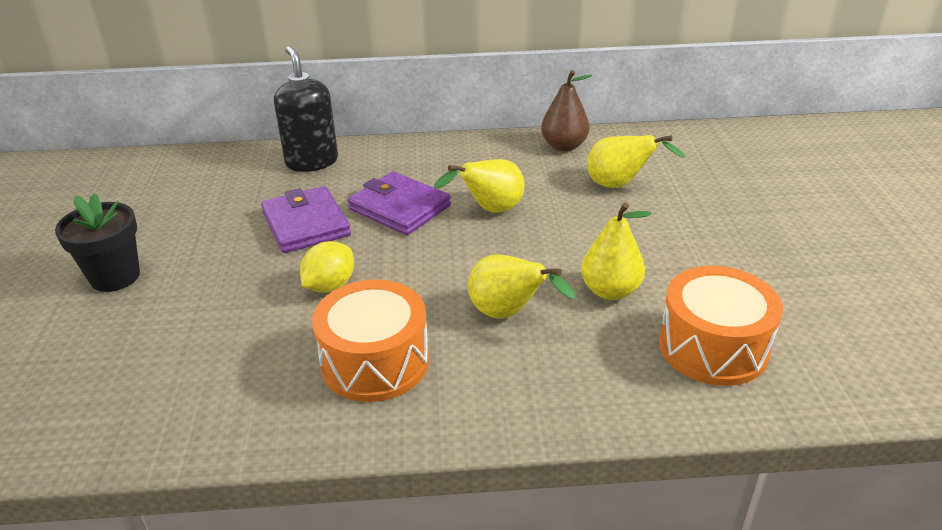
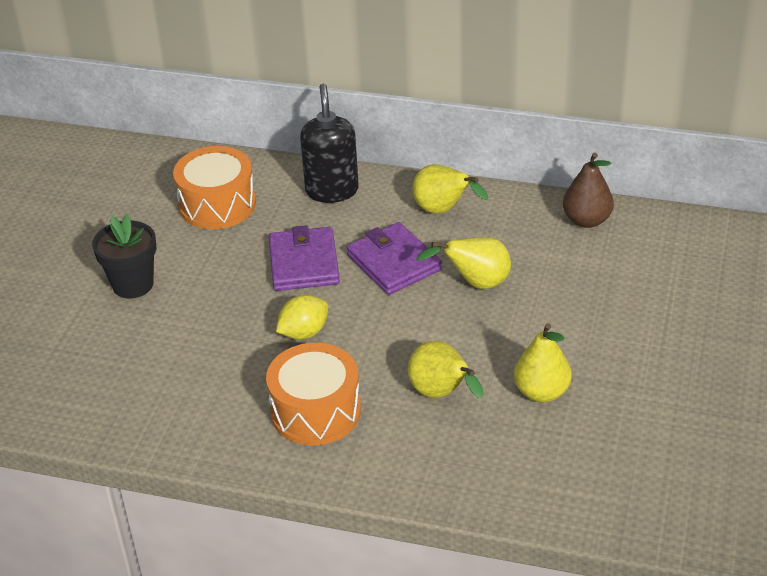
camera: 20 degrees right, 5 degrees up
(620, 185) = (616, 280): yellow pear -> yellow pear (443, 210)
(713, 347) = (599, 464): orange drum -> orange drum (217, 204)

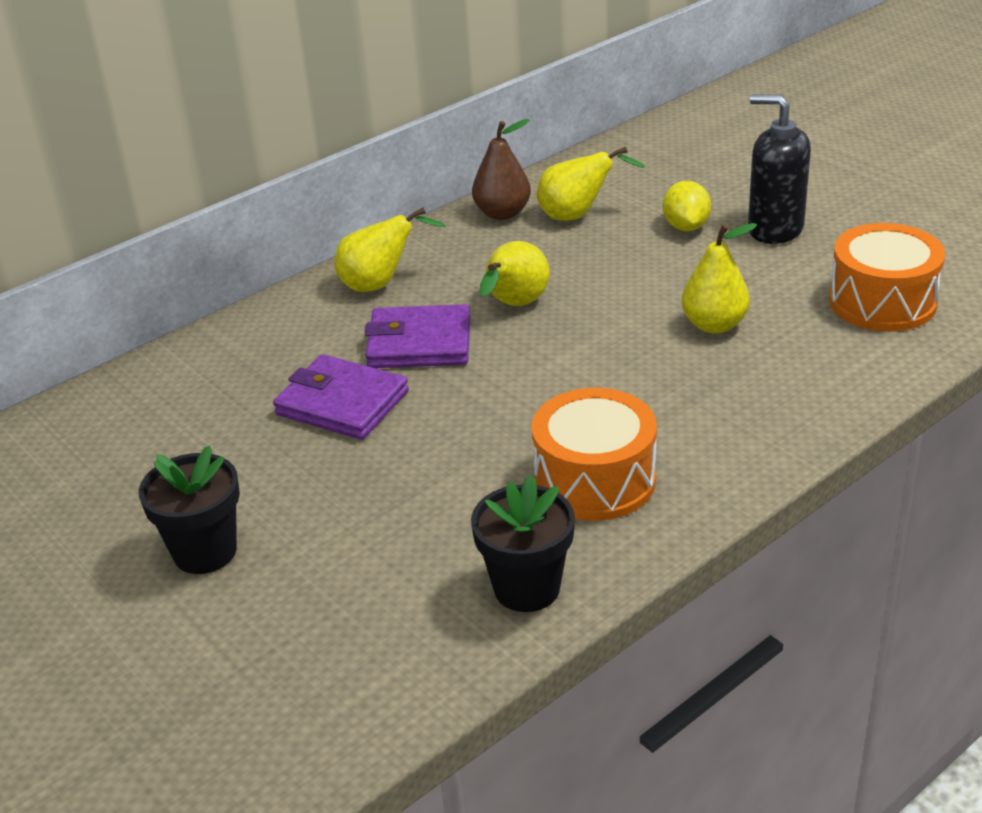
camera: 55 degrees left, 5 degrees down
(193, 428) = (527, 588): none -> black flower pot
(217, 204) = (152, 431): orange drum -> orange drum (882, 302)
(304, 332) = (457, 443): yellow lemon -> yellow lemon (686, 227)
(332, 190) = (248, 341): black soap dispenser -> black soap dispenser (775, 229)
(442, 394) = (655, 384): yellow pear -> yellow pear (577, 216)

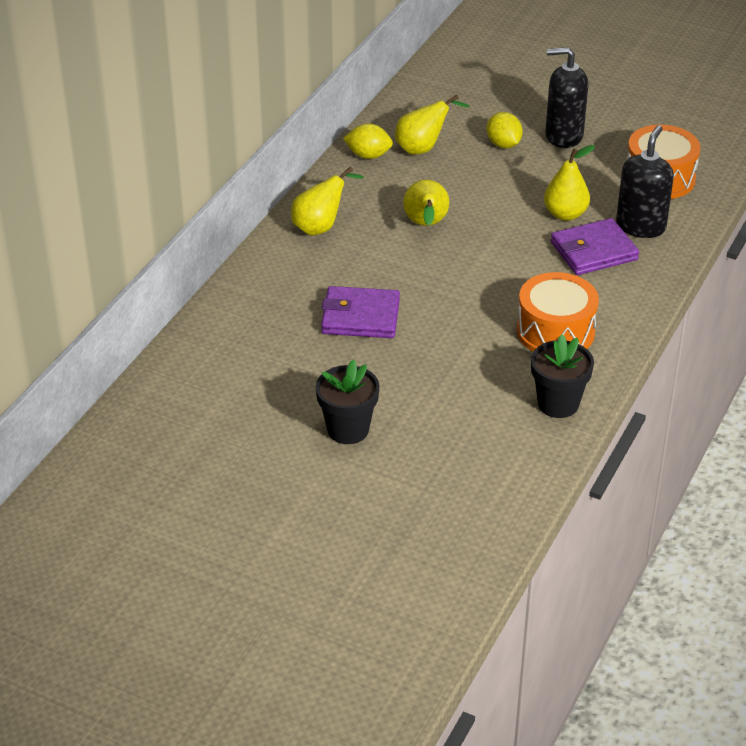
camera: 25 degrees left, 5 degrees up
(419, 343) = (381, 265): purple wallet -> purple wallet (593, 251)
(502, 213) = (368, 155): brown pear -> yellow lemon
(815, 360) = (641, 226): none -> black soap dispenser

